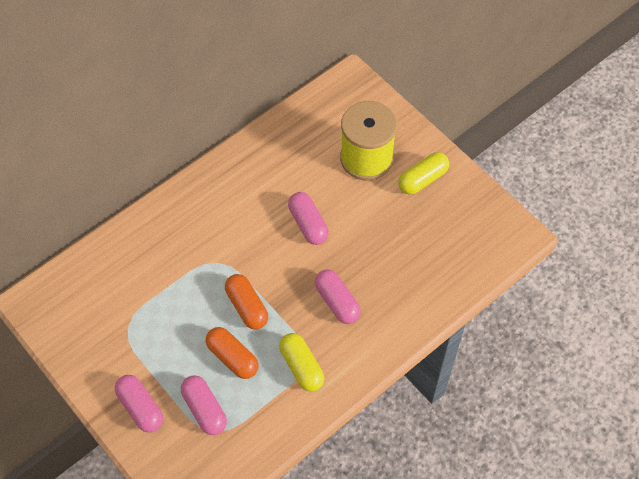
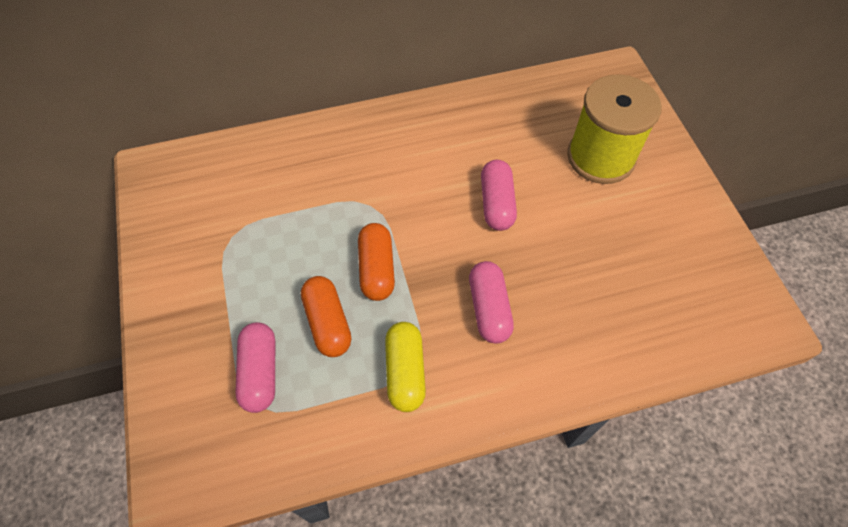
camera: 25 degrees right, 0 degrees up
(140, 407) = (190, 335): pink capsule -> none
(422, 179) = (661, 205): yellow capsule -> none

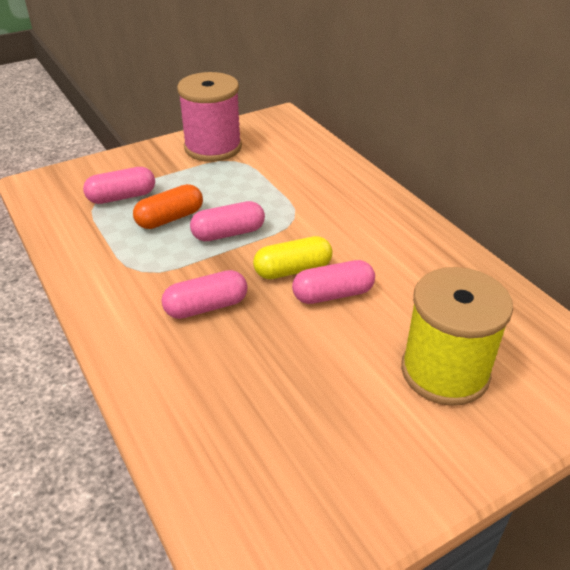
camera: 75 degrees right, 20 degrees down
(189, 254) = (213, 147): none -> pink spool
(376, 269) = (228, 233): orange capsule -> pink capsule
(405, 371) = (132, 266): yellow capsule -> yellow capsule (293, 270)

